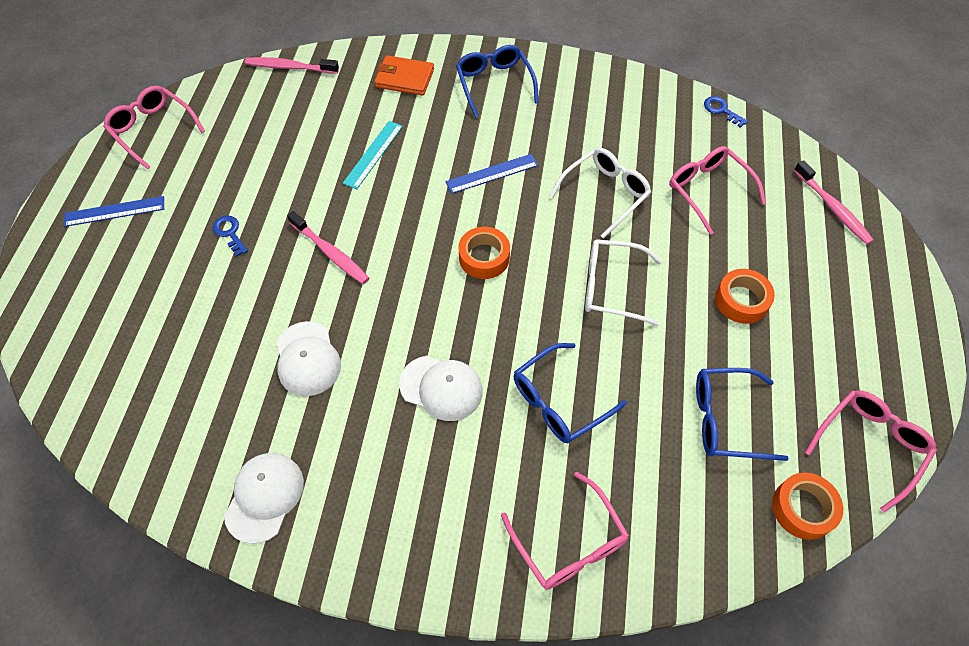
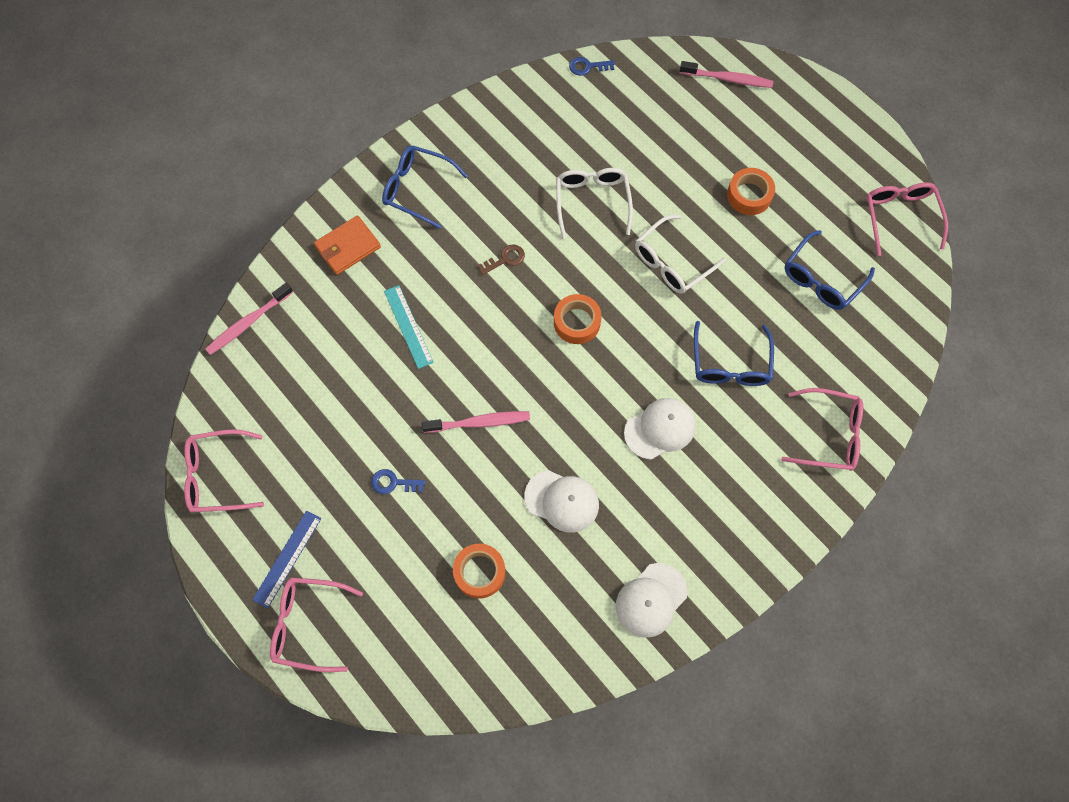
camera: 50 degrees left, 10 degrees up
(264, 497) = (651, 600): white cap -> white cap turned 105 degrees counterclockwise
(492, 173) = (505, 259): blue ruler -> brown key
(708, 190) = (648, 137): pink glasses -> pink glasses (308, 624)
(803, 508) = (908, 288): orange tape -> orange tape (479, 572)

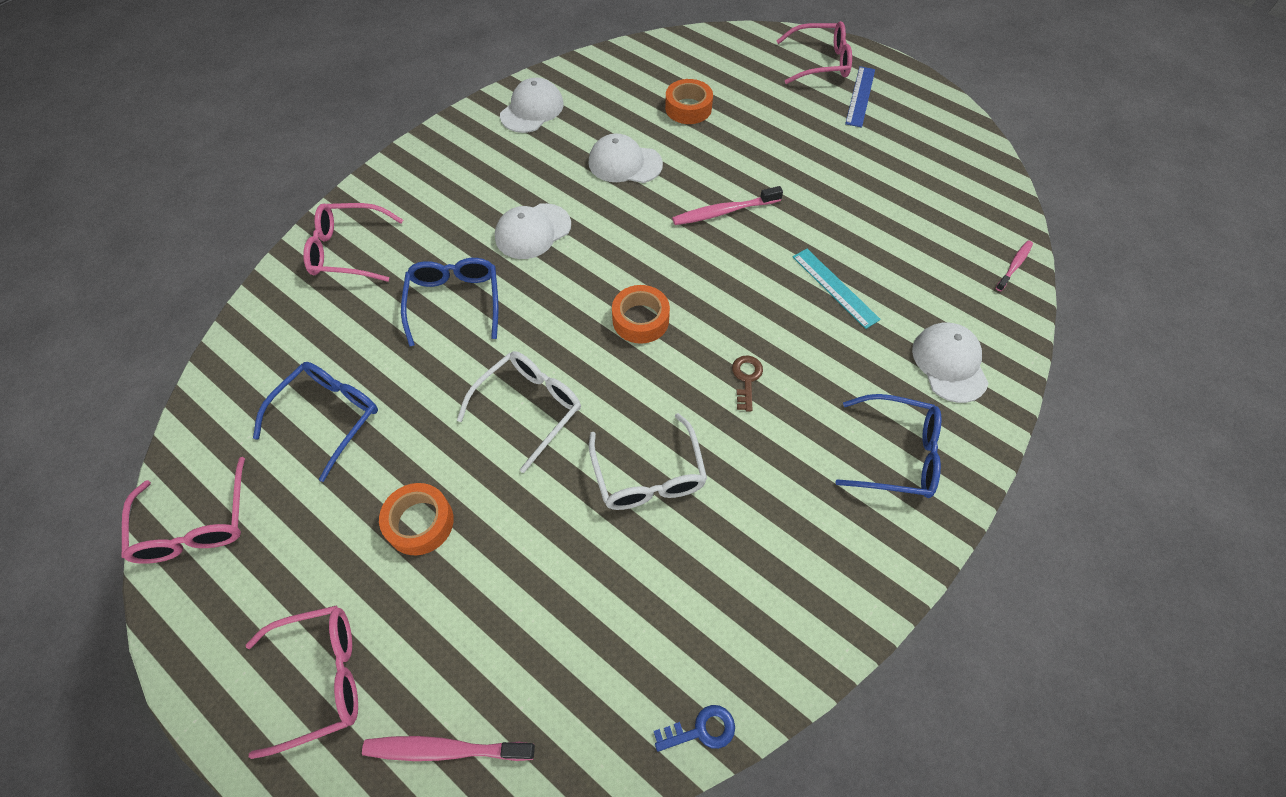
camera: 170 degrees right, 10 degrees down
(218, 476) = (957, 140): pink glasses -> pink glasses (320, 678)
(248, 323) = (1014, 265): pink toothbrush -> pink toothbrush, size x0.64
(347, 247) = (949, 363): orange wallet -> white cap
(393, 483) = (791, 156): blue key -> none
(505, 259) = (746, 379): brown key -> brown key turned 135 degrees clockwise

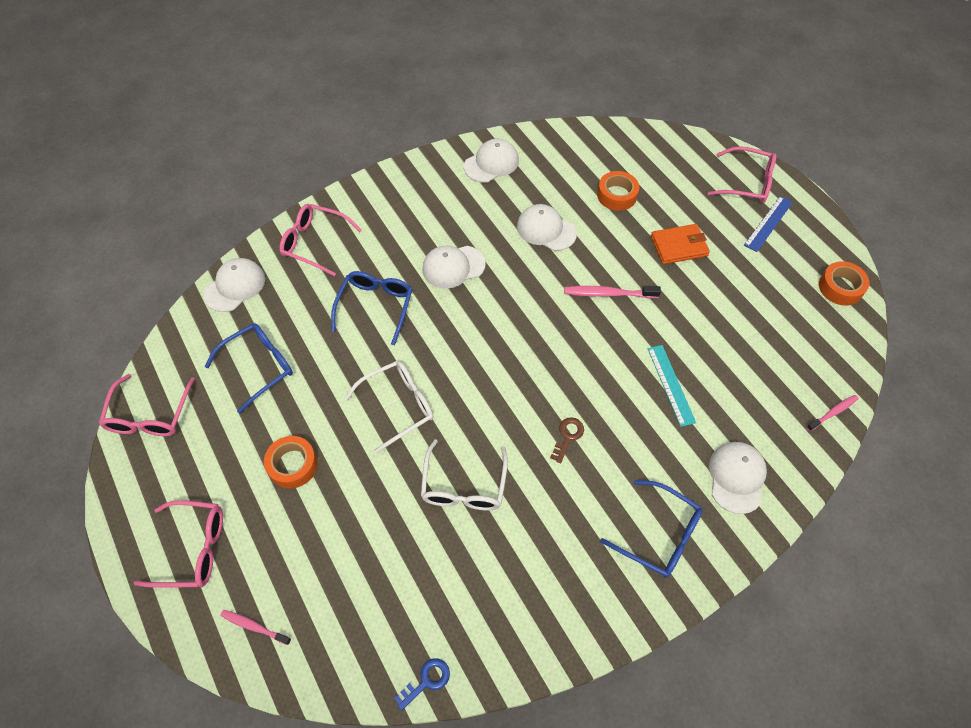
camera: 20 degrees right, 0 degrees up
(260, 329) = (235, 286): none -> white cap
(445, 749) = (254, 626): pink toothbrush -> pink toothbrush, size x0.64
(640, 320) = (506, 363): orange tape -> orange tape (840, 287)
(701, 730) = (426, 681): blue key -> blue key turned 45 degrees counterclockwise
(778, 142) = (679, 246): none -> orange wallet

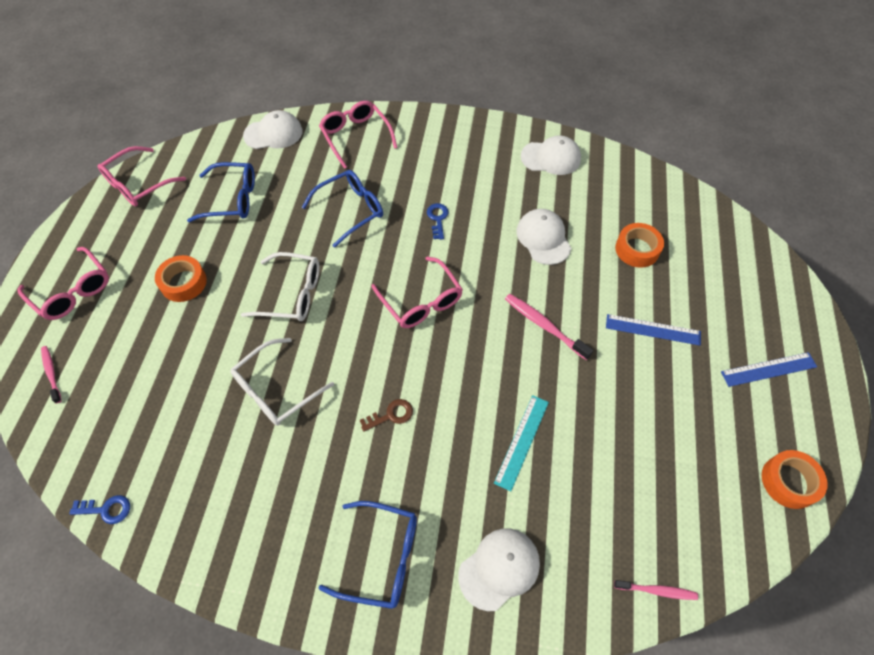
camera: 40 degrees right, 0 degrees up
(453, 267) = (437, 219): white cap -> blue key
(659, 535) = (381, 557): blue glasses -> blue glasses turned 60 degrees counterclockwise
(679, 246) = (653, 330): orange wallet -> blue ruler
(747, 183) = (783, 319): pink glasses -> pink glasses (421, 301)

